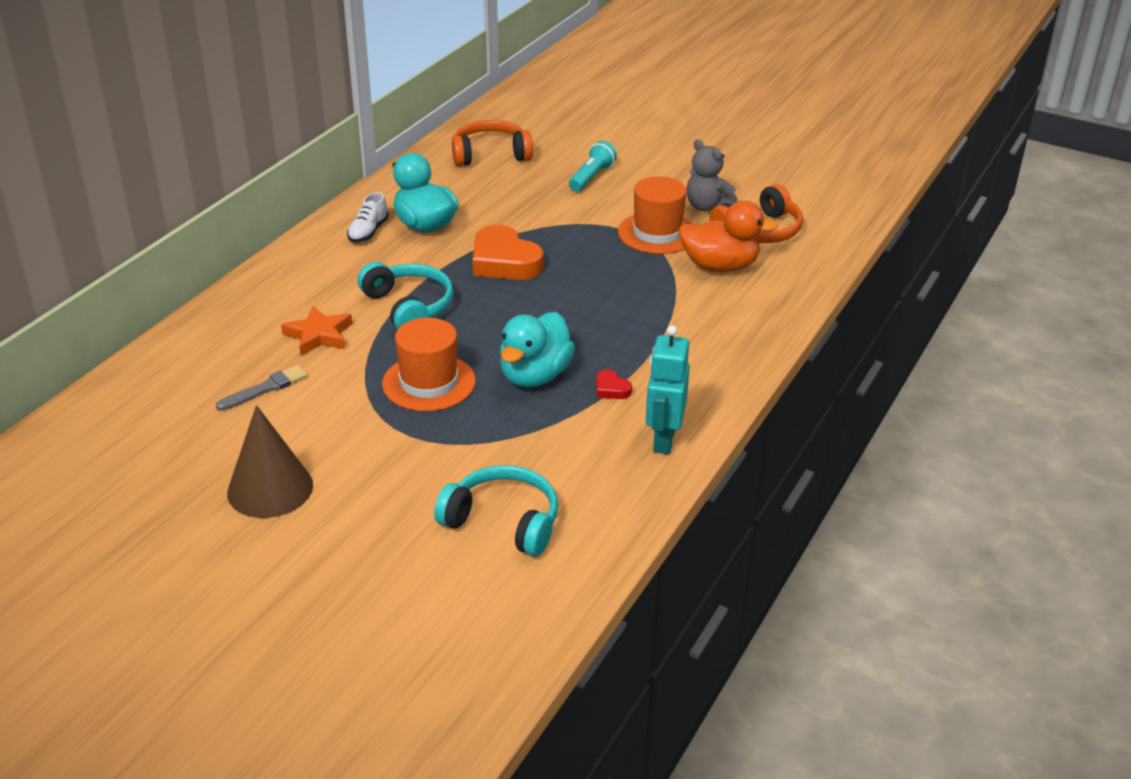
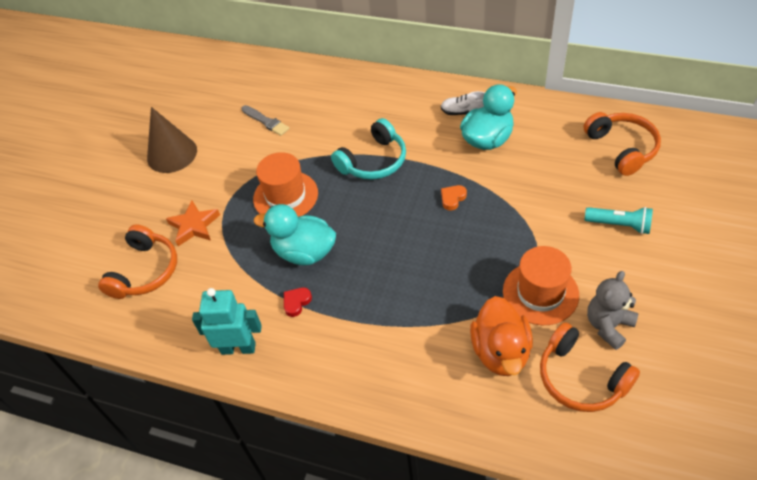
camera: 85 degrees right, 15 degrees up
(319, 335) = (327, 127): orange star -> orange star (194, 226)
(503, 522) = (145, 271): turquoise headphones -> orange headphones
(504, 261) = (452, 198): orange heart -> orange heart, size x0.44

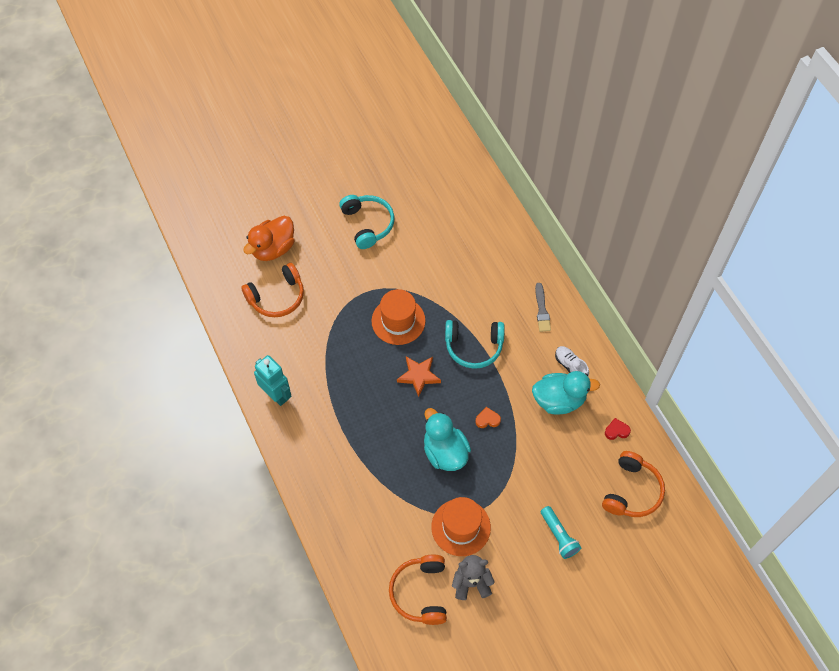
camera: 40 degrees right, 10 degrees up
(172, 154) = (367, 224): brown cone -> turquoise headphones
(194, 226) = (329, 291): orange star -> orange star (418, 376)
(266, 121) = (445, 252): grey brush -> grey brush (542, 310)
(296, 302) = (331, 398): red heart -> red heart (616, 431)
(304, 252) = (368, 370): turquoise duck -> turquoise duck (445, 452)
(500, 352) = (399, 536): orange duck -> orange duck (273, 249)

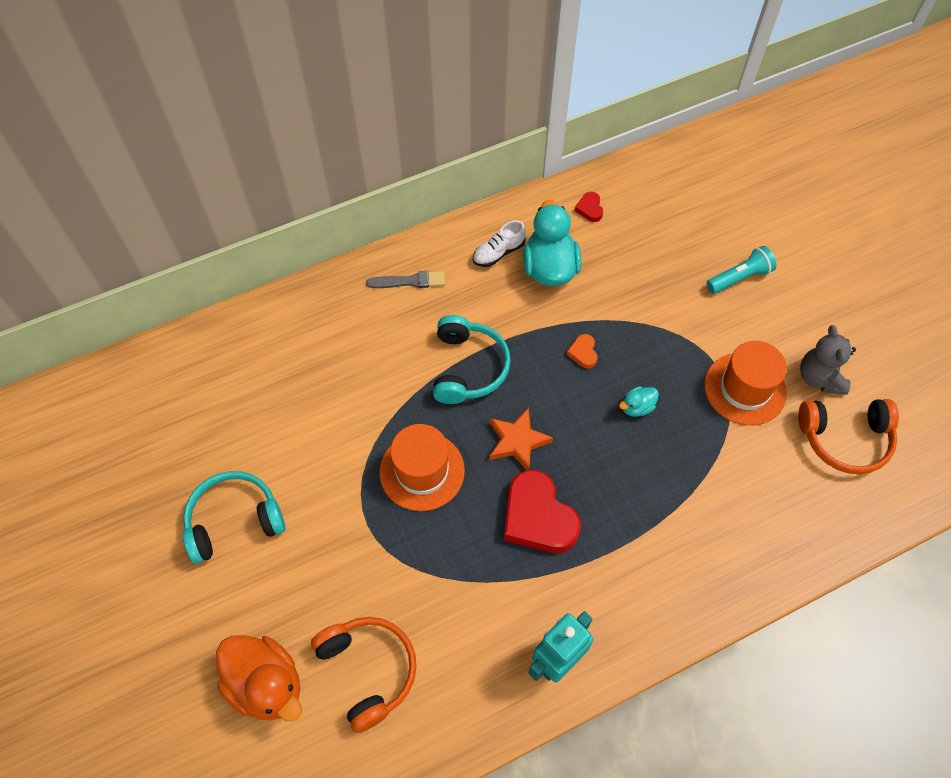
camera: 90 degrees left, 0 degrees up
(365, 387) = (538, 517): none -> red heart
(445, 452) = (637, 407): turquoise duck -> turquoise duck, size x0.47
(631, 491) = (669, 199): orange headphones -> none

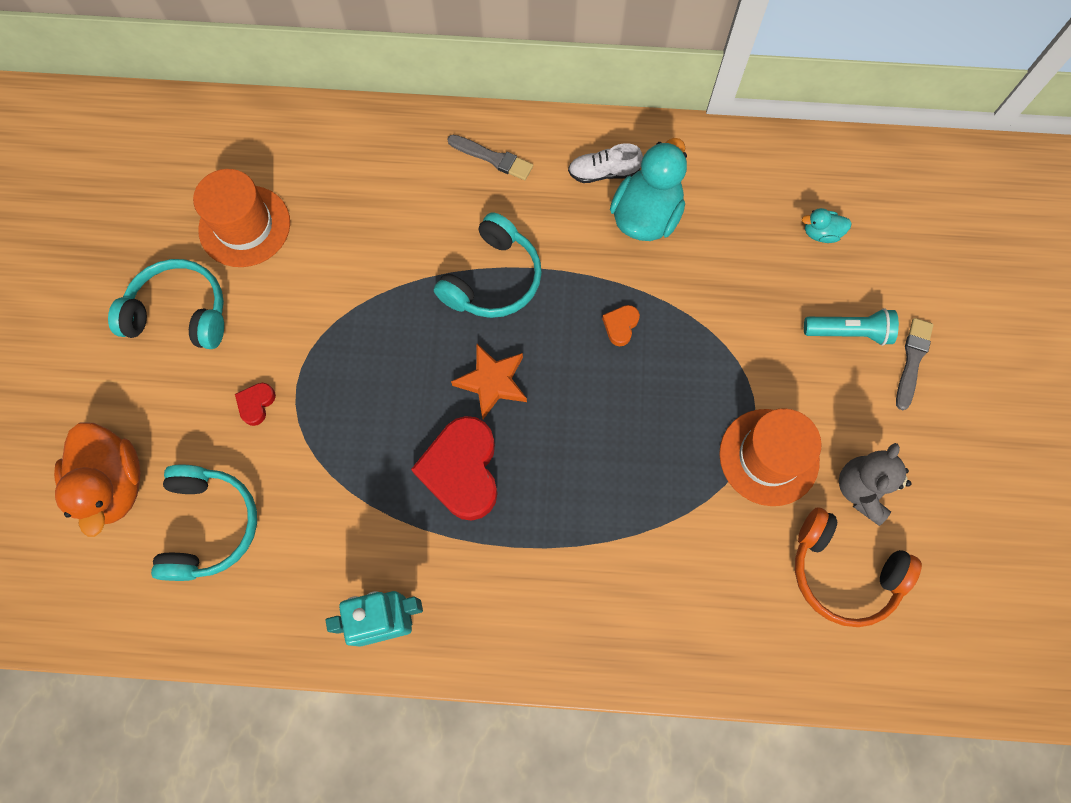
camera: 30 degrees right, 10 degrees up
(368, 670) = (209, 525): orange headphones -> turquoise headphones
(422, 471) = (380, 361): orange hat -> orange hat (244, 226)
(589, 209) = (733, 172): red heart -> red heart (256, 404)
(637, 407) = (638, 413): turquoise duck -> turquoise duck (821, 233)
(792, 275) = (912, 360): none -> grey brush

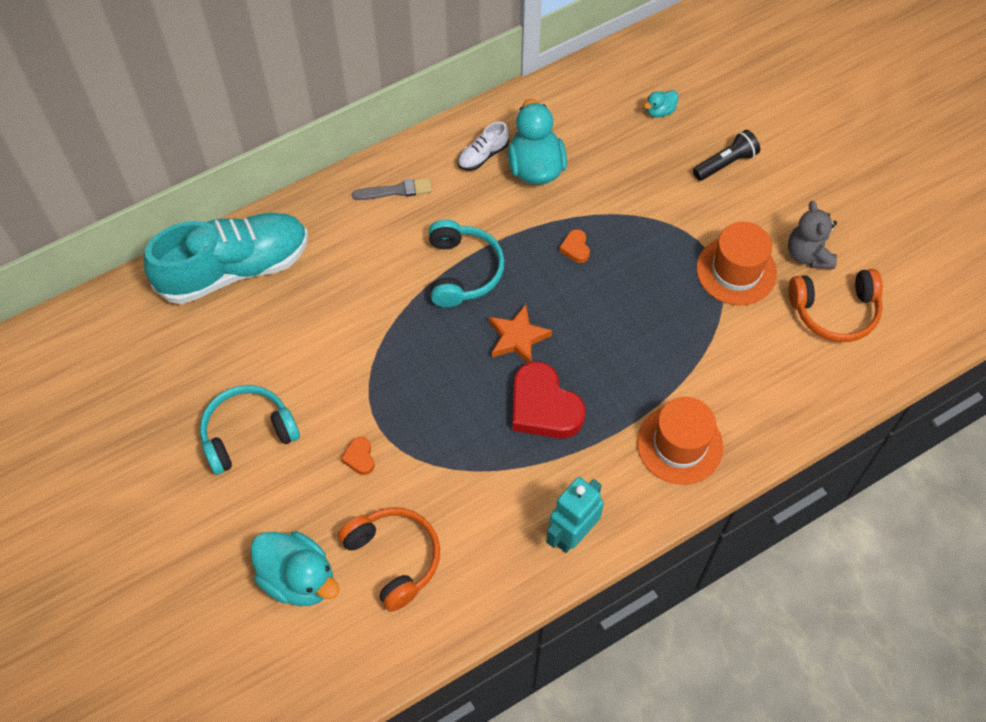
camera: 35 degrees left, 10 degrees down
(114, 484) = (298, 578): orange duck -> turquoise duck
(209, 525) = (394, 558): turquoise headphones -> orange headphones
(244, 226) = (246, 344): orange hat -> orange hat (679, 445)
(256, 404) = (359, 458): red heart -> orange heart
(291, 146) = (234, 269): none -> turquoise shoe
(848, 332) = (725, 163): turquoise flashlight -> black flashlight
(912, 360) = (778, 157): grey brush -> none

